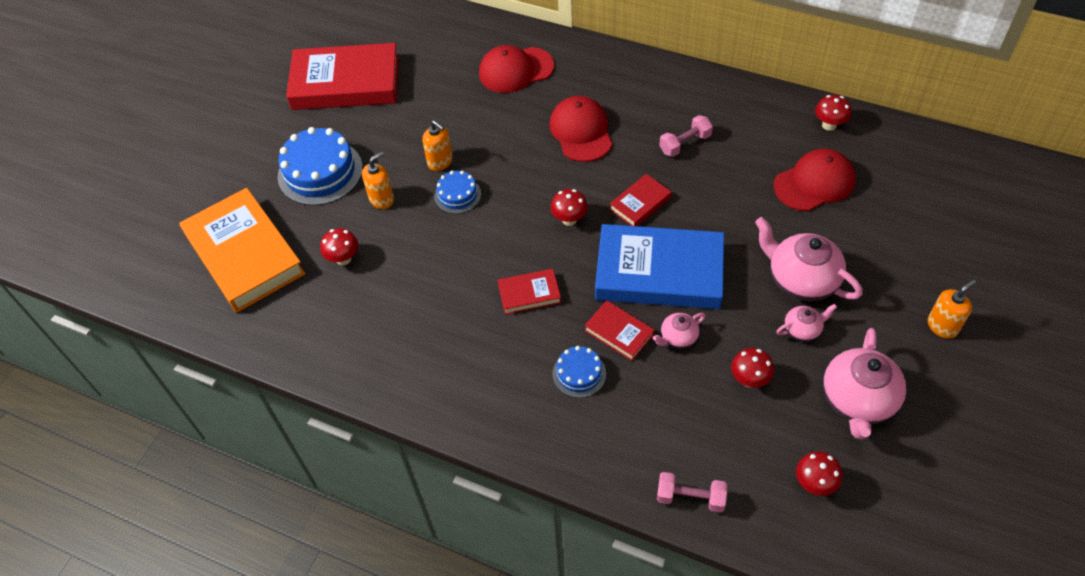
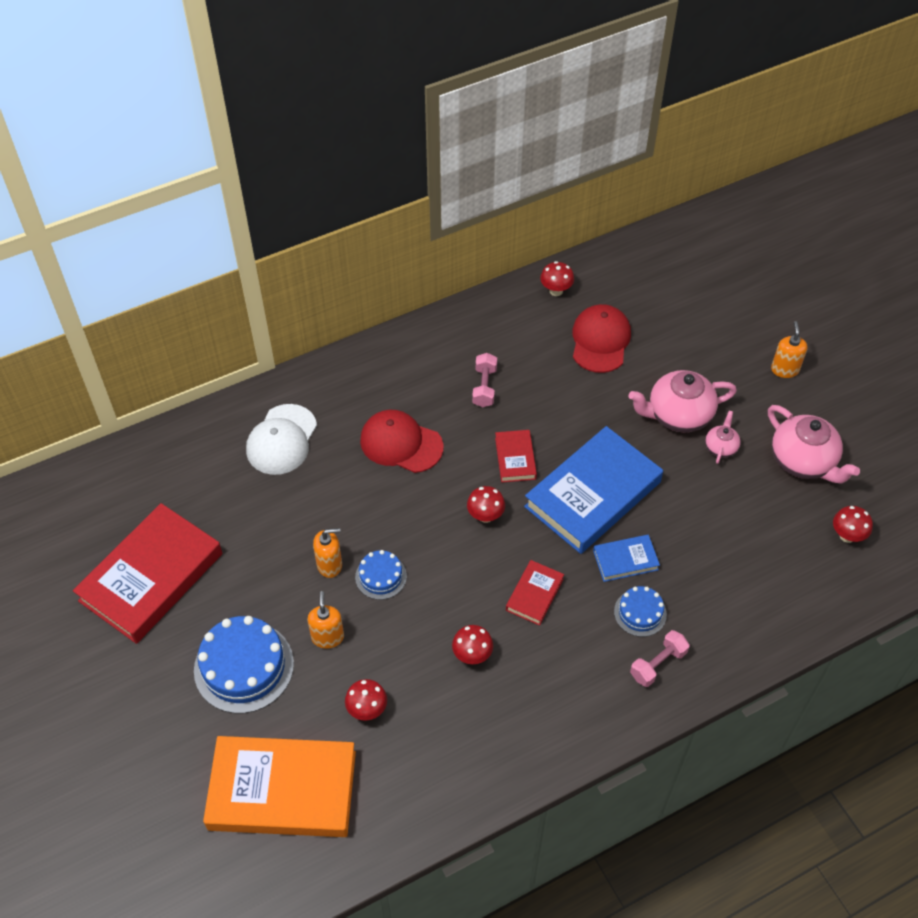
camera: 55 degrees left, 0 degrees up
(515, 70) = (281, 440): red cap -> white cap
(619, 333) = (625, 560): red book -> blue book
(678, 337) = (662, 526): pink teapot -> none
(690, 498) = (802, 617): pink dumbbell -> pink dumbbell (658, 664)
(749, 379) = (735, 510): red mushroom -> red mushroom (472, 655)

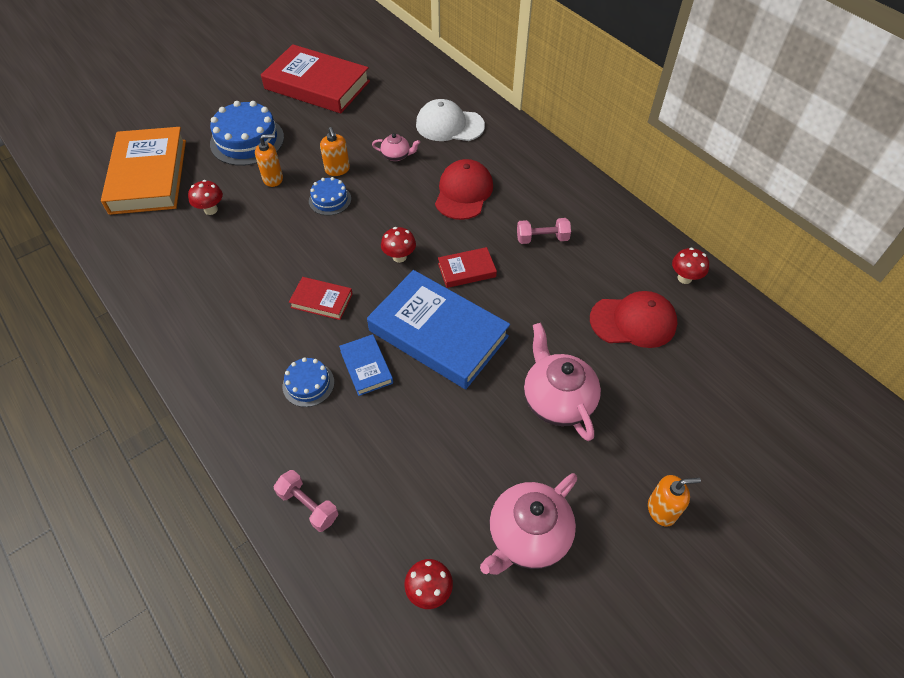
camera: 80 degrees right, 0 degrees up
(472, 655) = (259, 266): red mushroom -> none
(658, 664) = (253, 403): pink dumbbell -> pink dumbbell (308, 505)
(721, 447) = (525, 444): pink teapot -> pink teapot (396, 156)

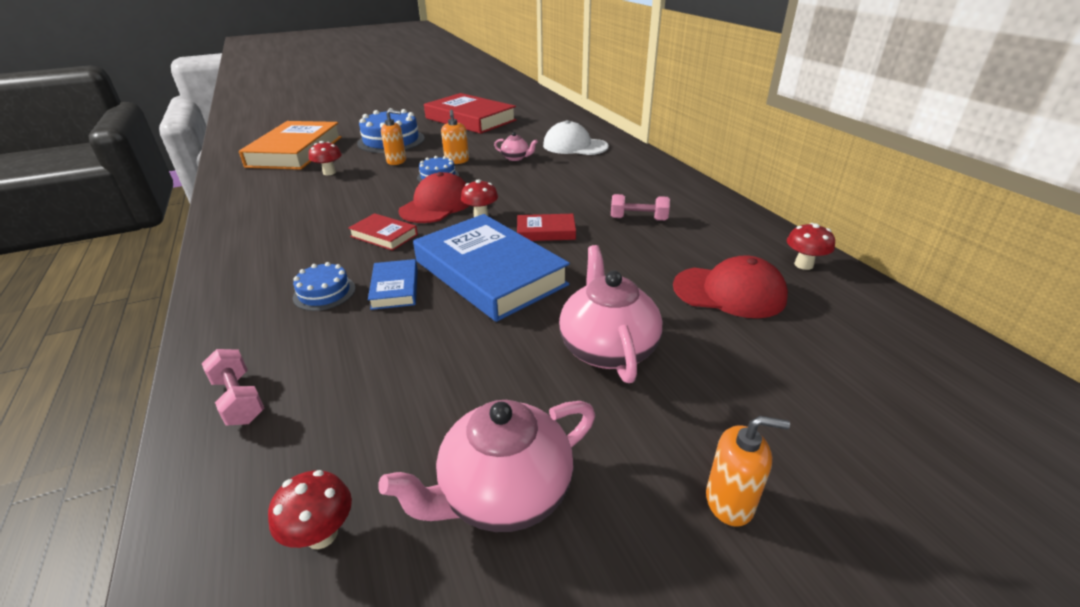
camera: 15 degrees right, 20 degrees down
(463, 192) = (568, 183): red cap -> red cap (437, 205)

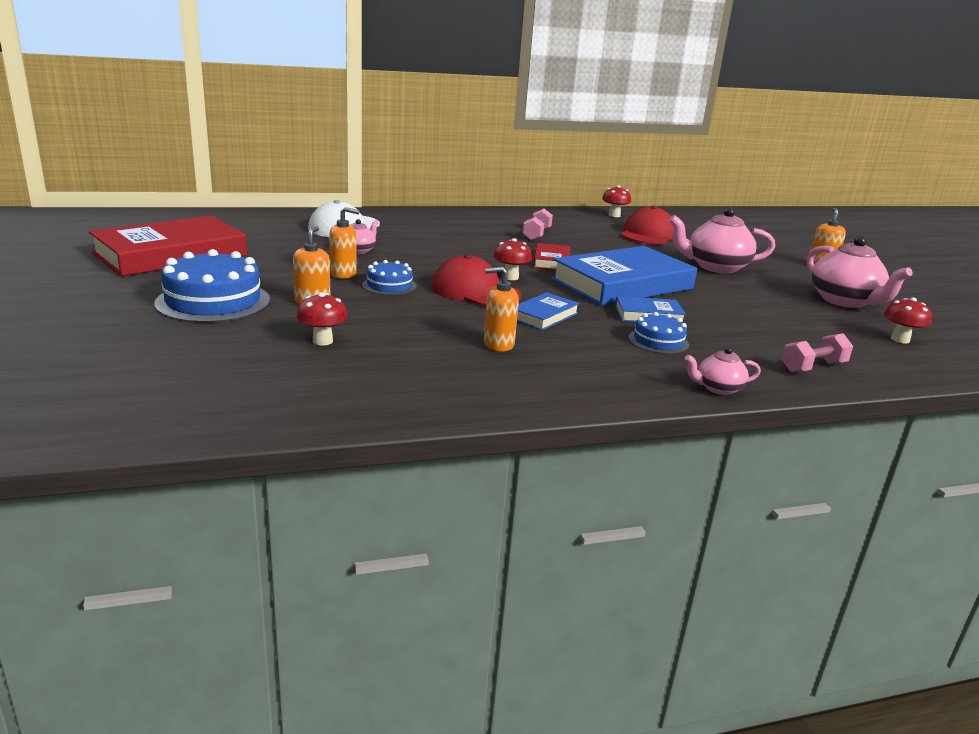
camera: 85 degrees left, 10 degrees down
(209, 323) = (718, 388): none -> pink teapot
(295, 151) = (184, 367): orange book -> none
(320, 222) = (498, 344): none -> orange soap dispenser
(384, 235) = (543, 316): red book -> blue book

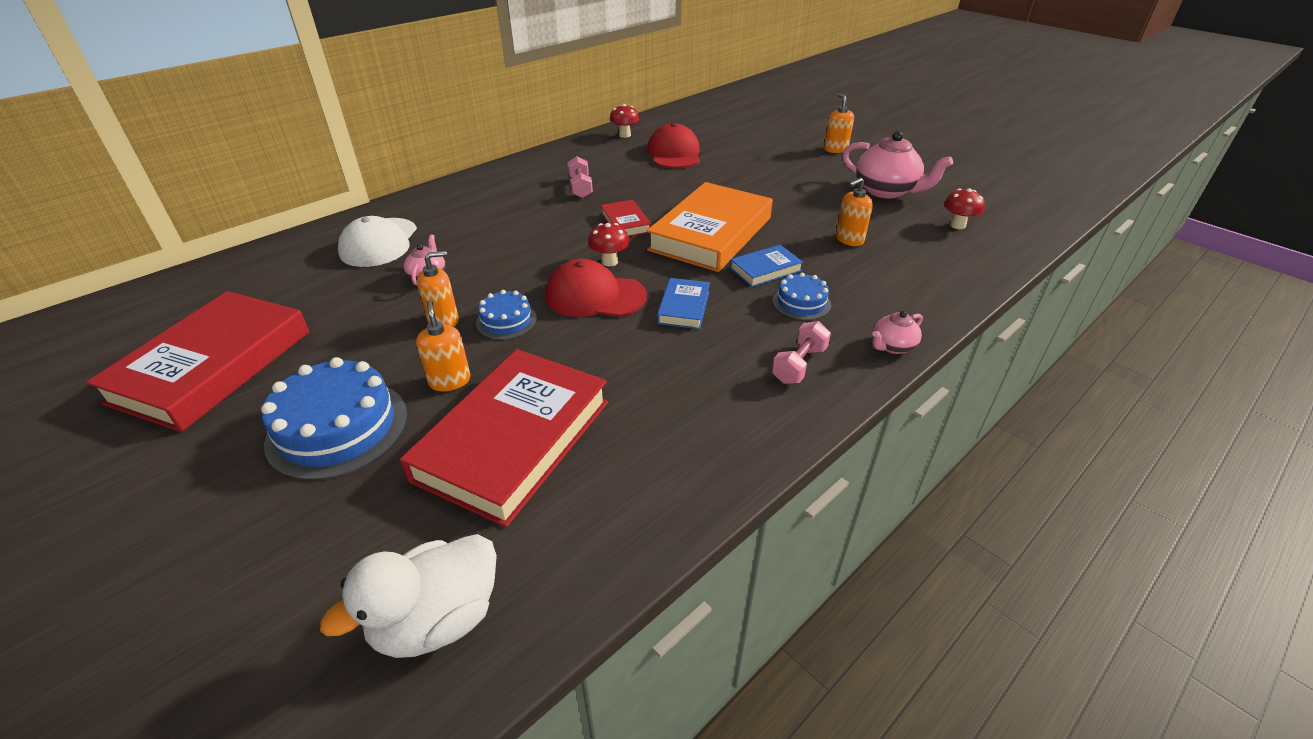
camera: 25 degrees left, 15 degrees up
(172, 400) = (437, 620): none -> white duck
(322, 341) = (514, 440): red mushroom -> red book
(498, 344) = (680, 367): orange soap dispenser -> orange soap dispenser (849, 239)
(622, 284) = (711, 234): blue book -> orange book
(715, 267) = (763, 181): pink teapot -> none
(813, 367) = (932, 286): pink dumbbell -> pink dumbbell (799, 365)

